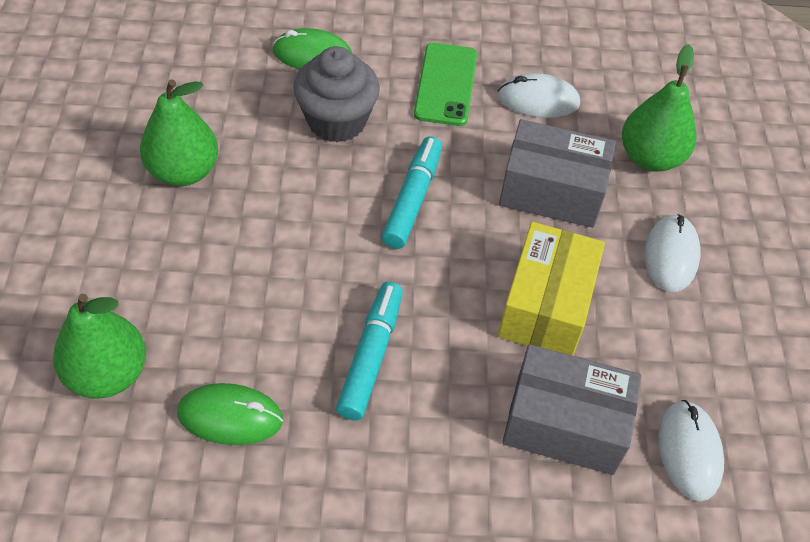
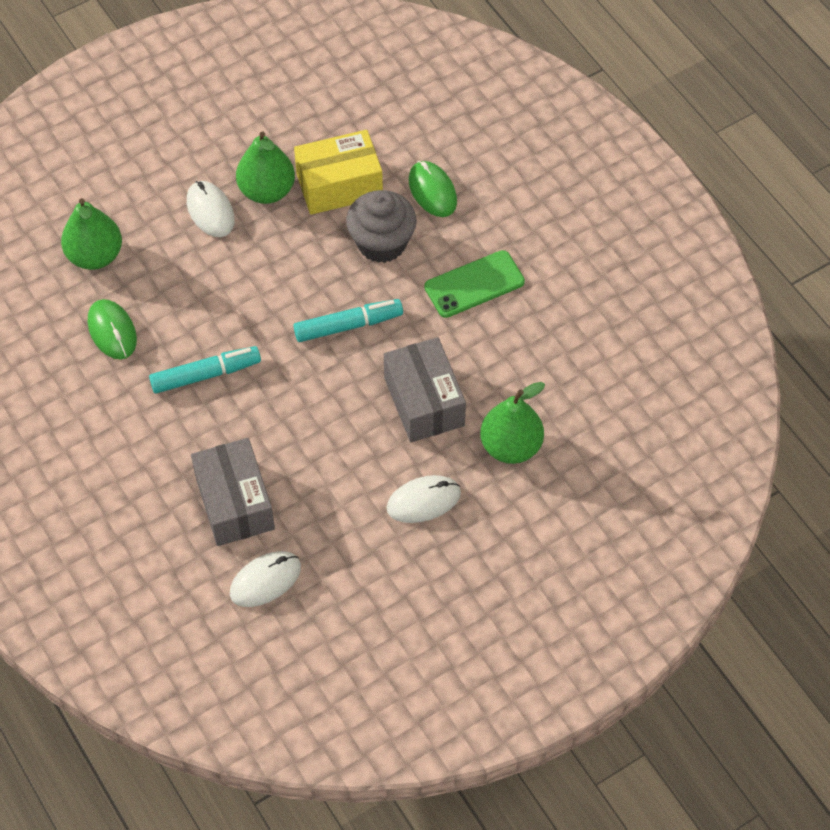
camera: 60 degrees right, 5 degrees up
(538, 100) = (509, 348): white mouse -> white mouse (210, 211)
(546, 306) = (319, 448): yellow box -> yellow box (339, 185)

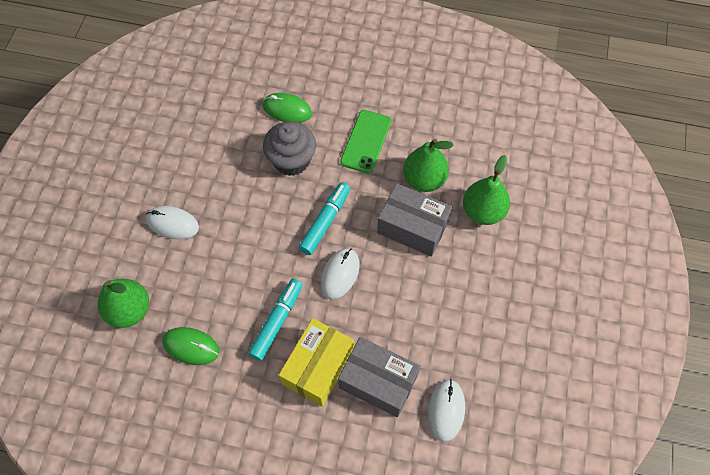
camera: 45 degrees left, 5 degrees up
(267, 191) = (193, 184): green pear -> green pear (424, 179)
(339, 185) = (232, 147): yellow box -> yellow box (318, 367)
(423, 501) = (475, 282): white mouse -> white mouse (340, 274)

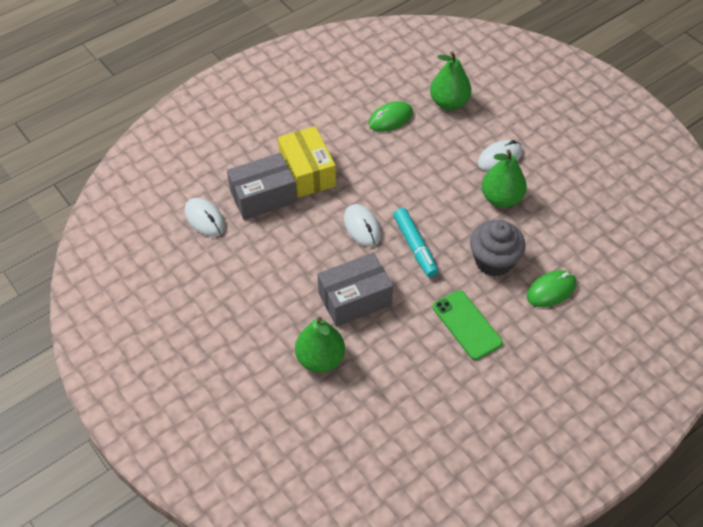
camera: 130 degrees right, 10 degrees down
(277, 321) = (362, 170): turquoise marker -> none
(424, 179) = (390, 339): green pear -> green pear (501, 198)

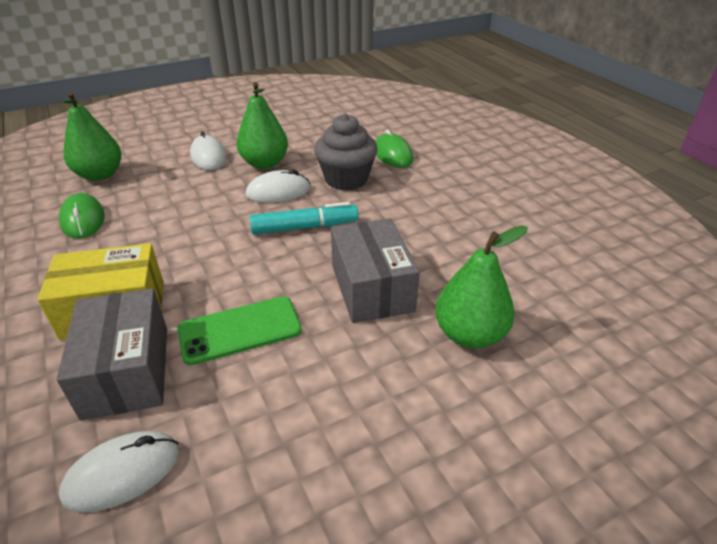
camera: 80 degrees left, 15 degrees down
(362, 227) = (252, 266): white mouse -> white mouse (278, 191)
(467, 325) = (427, 207): green phone -> green phone (240, 330)

